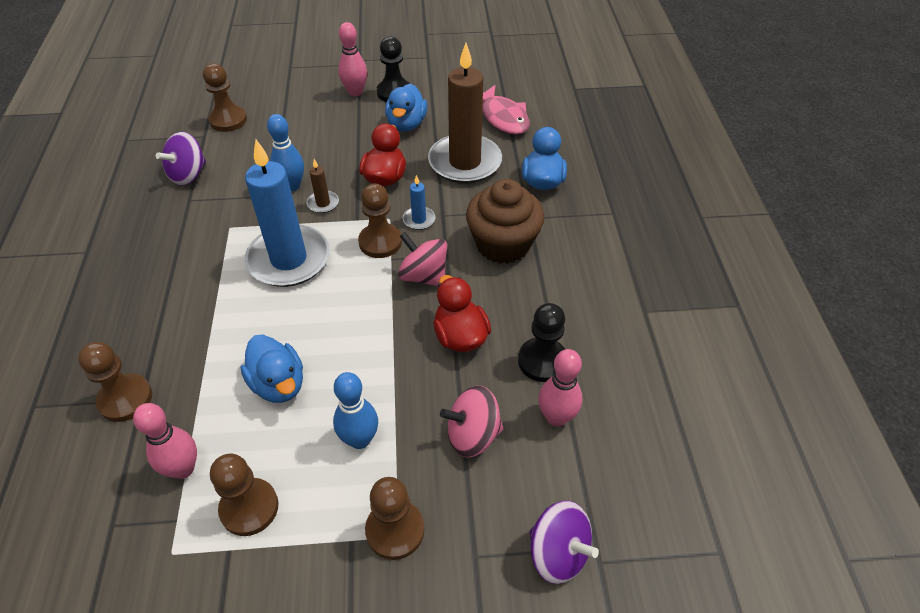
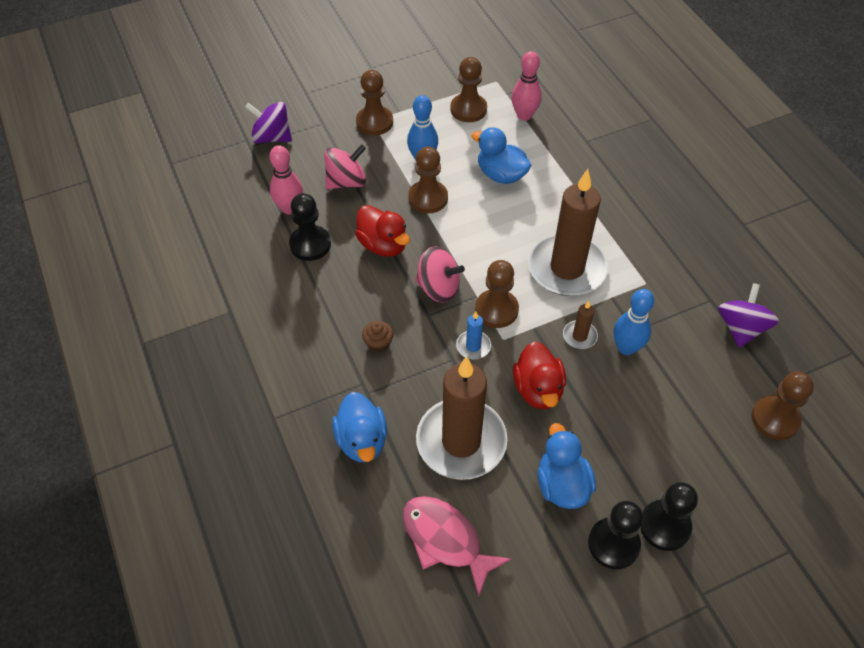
camera: 160 degrees right, 5 degrees up
(125, 399) = (597, 138): brown pawn -> brown pawn (428, 198)
(289, 259) = (567, 268): blue candle -> brown candle
(355, 92) = (664, 526): pink bowling pin -> black pawn
(503, 244) = (378, 343): brown cupcake -> brown cupcake, size x0.40

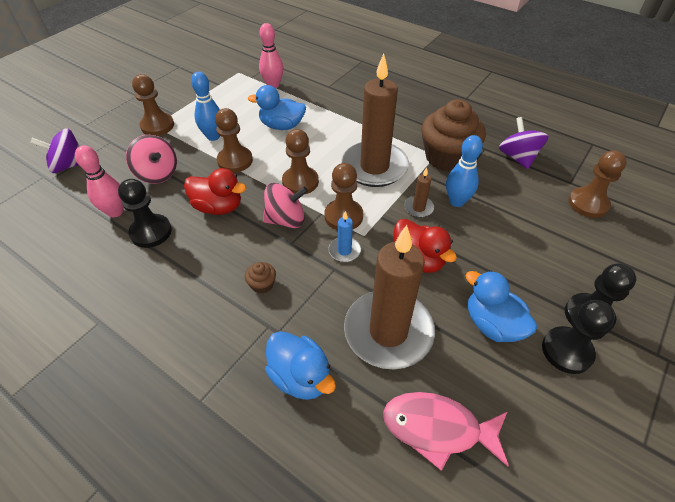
camera: 30 degrees left, 5 degrees down
(346, 181) = (157, 174): pink spinning top -> pink spinning top turned 105 degrees clockwise
(468, 109) = (229, 94): brown pawn -> brown pawn (300, 182)
(657, 292) = (447, 157): none -> brown cupcake

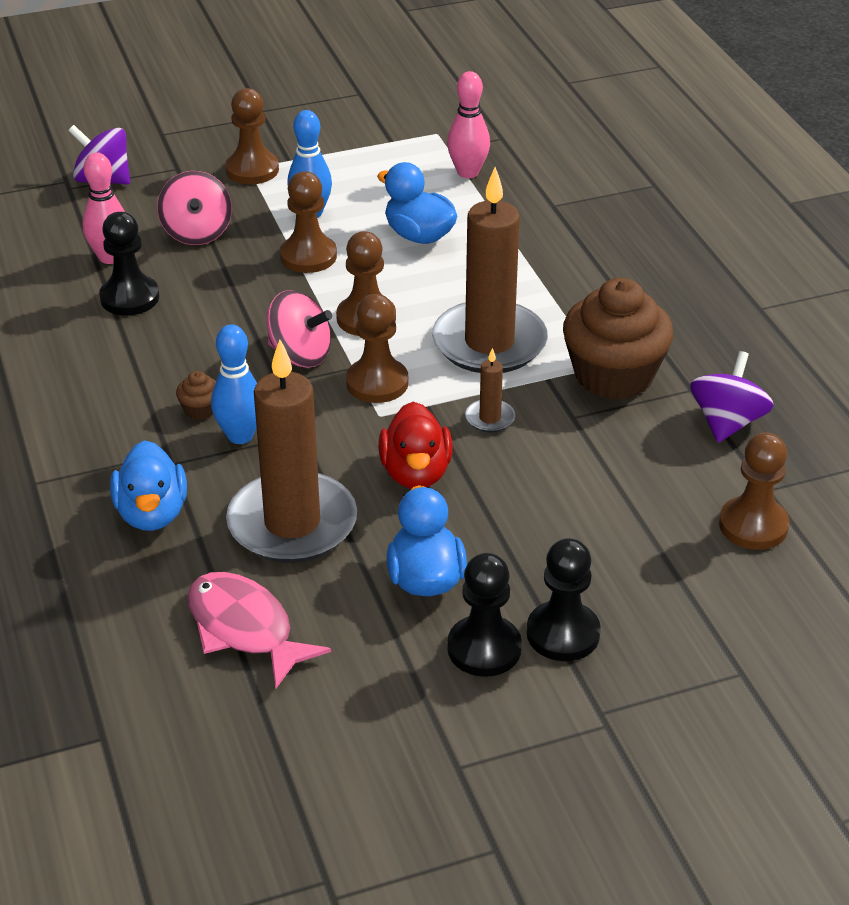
camera: 35 degrees right, 10 degrees down
(218, 207) = (232, 304): red duck -> none
(344, 251) = (334, 421): blue candle -> none
(456, 201) = (554, 435): blue bowling pin -> blue bowling pin (240, 436)

